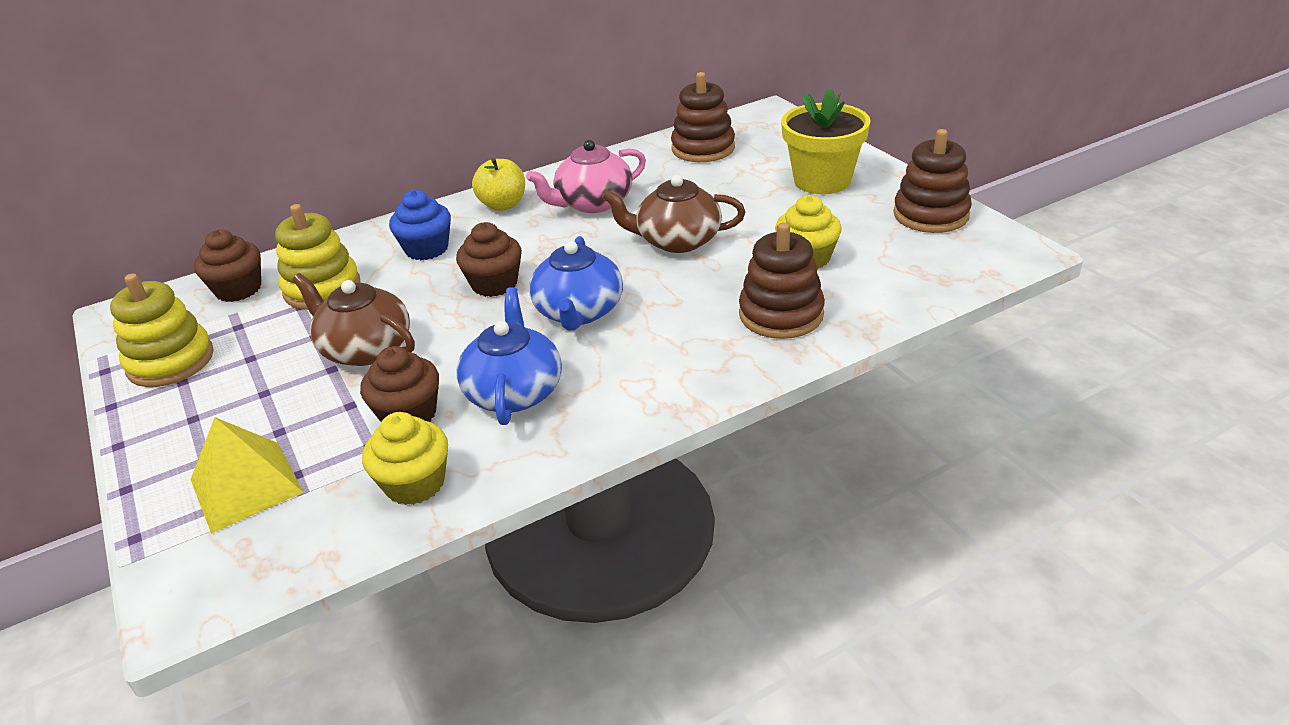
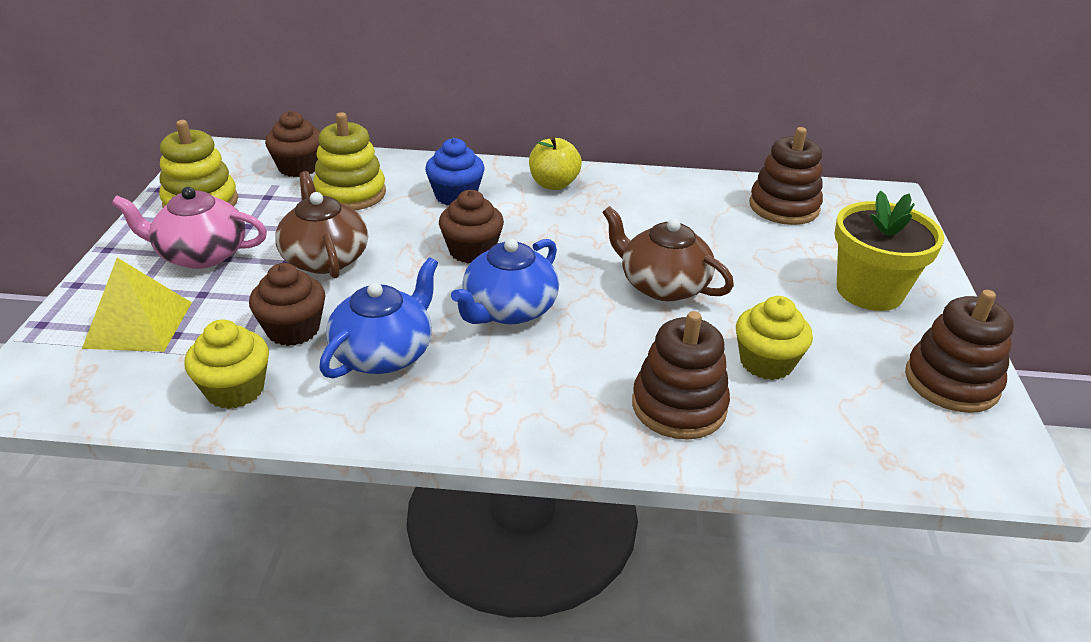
camera: 30 degrees right, 0 degrees up
(593, 203) = (628, 216): pink teapot -> pink teapot (201, 254)

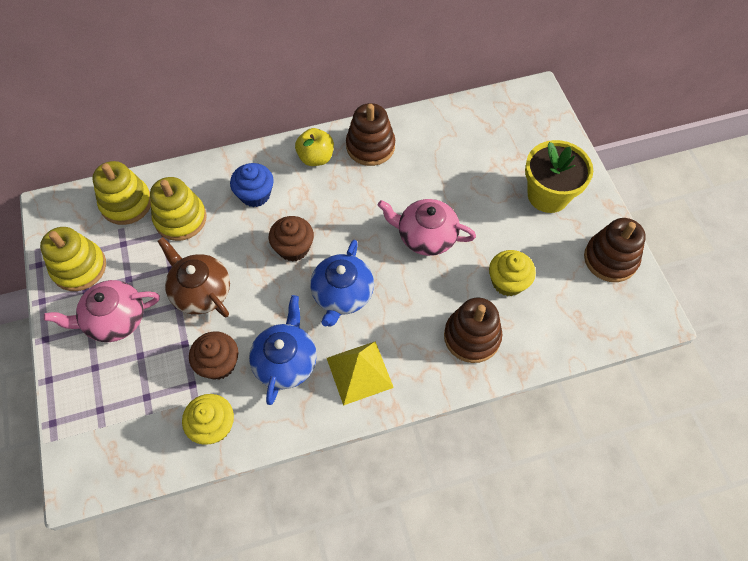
camera: 20 degrees left, 25 degrees up
(138, 324) = (117, 398): yellow pyramid -> yellow pyramid (359, 372)
(298, 167) = (126, 203): brown cupcake -> yellow stacking toy
(662, 285) = (426, 236): brown teapot -> pink teapot
(784, 207) = (474, 128): brown stacking toy -> brown stacking toy (370, 146)

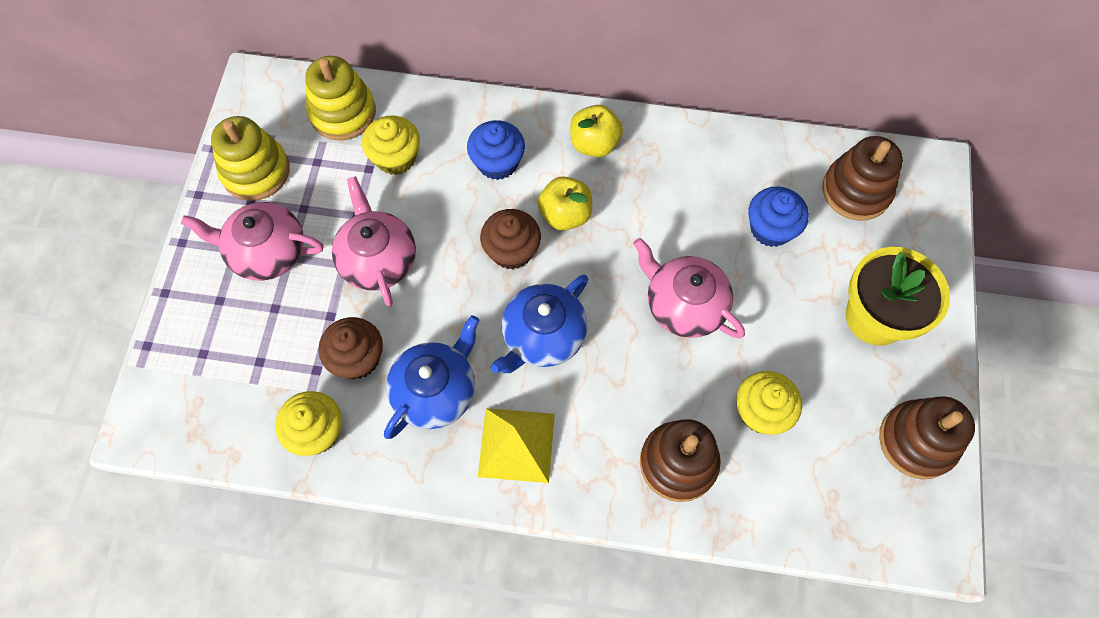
camera: 25 degrees right, 5 degrees up
(180, 219) = (396, 158): yellow stacking toy -> yellow cupcake
(200, 291) = (377, 259): brown teapot -> pink teapot
(318, 210) = (565, 215): none -> yellow apple
(370, 146) = (670, 156): brown stacking toy -> brown stacking toy (856, 190)
(457, 167) = (770, 228): none -> blue cupcake

